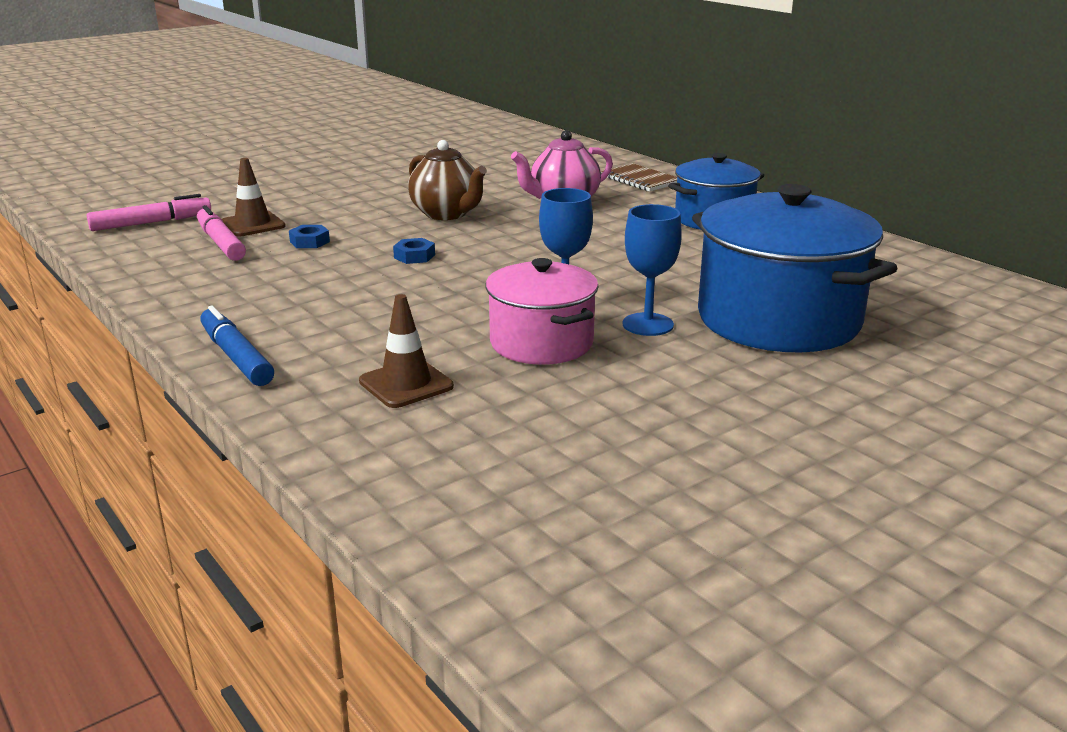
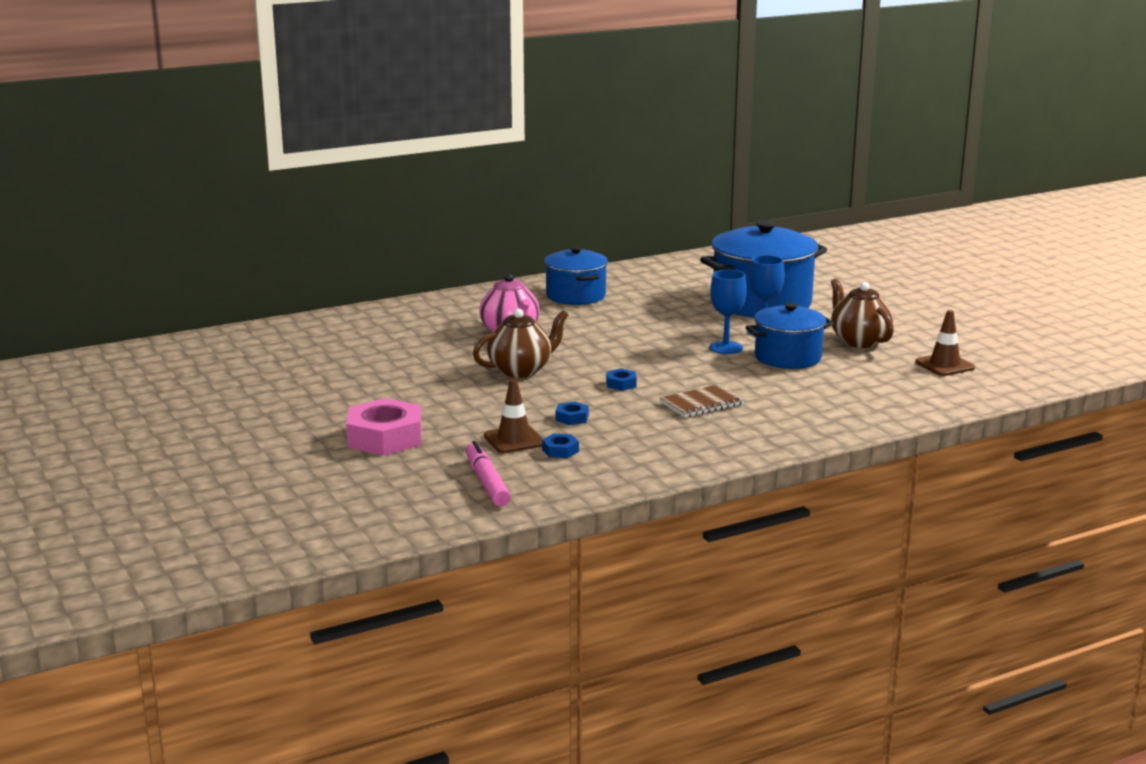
camera: 80 degrees left, 5 degrees down
(221, 243) = (560, 450): pink marker -> blue nut
(236, 357) = (801, 437): blue marker -> none
(266, 184) = (385, 437): none -> pink nut
(406, 384) = (843, 392): brown traffic cone -> brown traffic cone (944, 365)
(541, 343) = (788, 357): pink pot -> blue pot
(640, 180) = (464, 305): brown notebook -> brown notebook (702, 403)
(644, 396) = (859, 341): none -> brown teapot

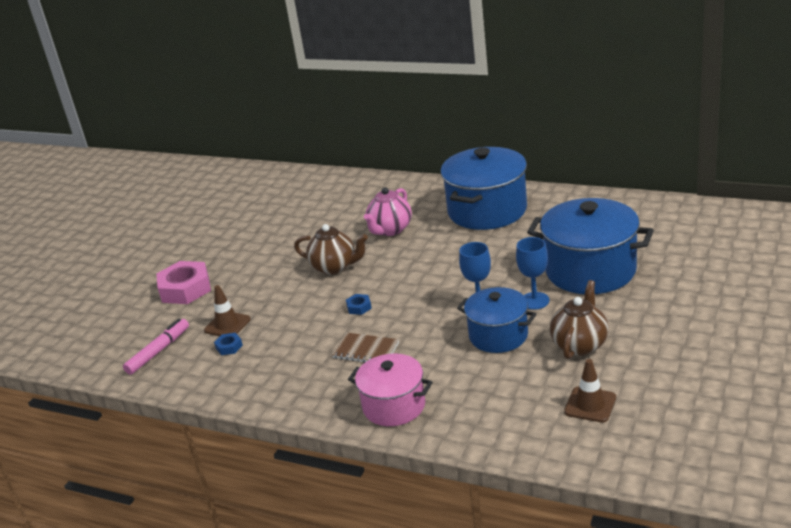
camera: 55 degrees right, 10 degrees up
(572, 418) = (283, 323): blue nut -> none
(576, 296) = (487, 211): blue pot -> blue pot, size x1.63
(813, 420) = (394, 406): none -> pink pot

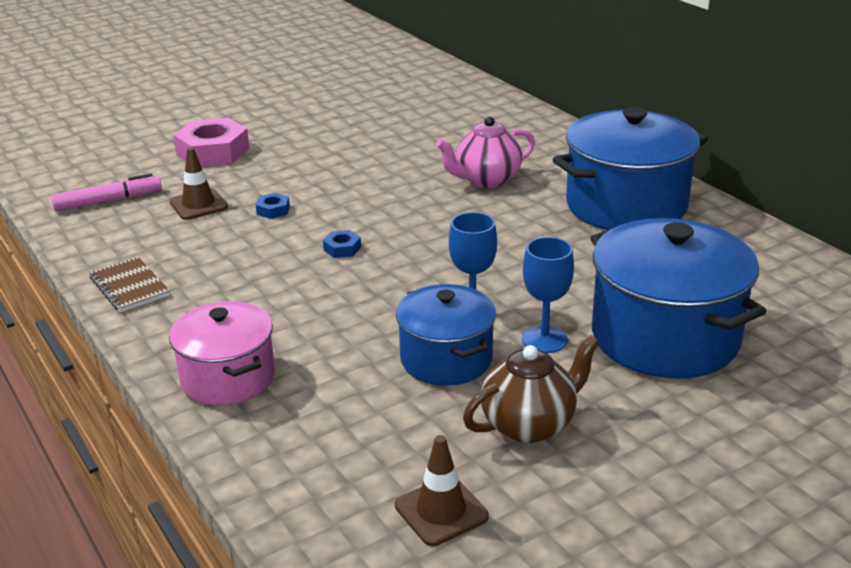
camera: 30 degrees right, 0 degrees up
(229, 347) = (169, 228): blue nut -> blue nut (273, 210)
(334, 267) = (376, 194): brown teapot -> none
(366, 350) = (285, 299): brown notebook -> brown notebook (130, 286)

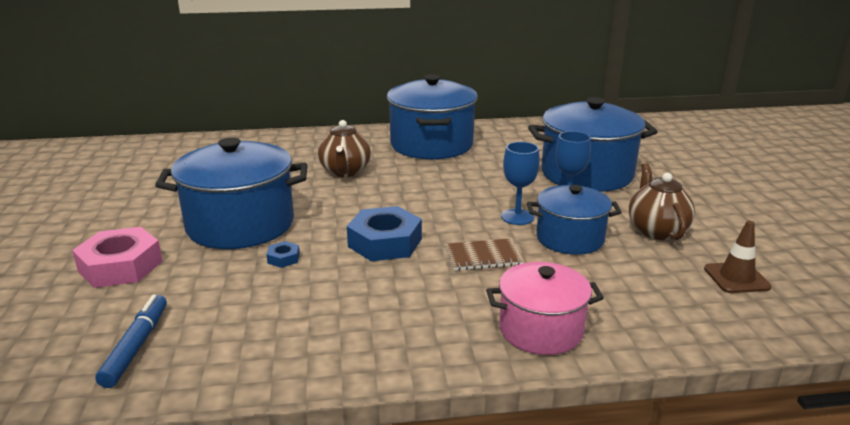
camera: 65 degrees left, 5 degrees down
(108, 201) = (136, 346): pink marker -> blue marker
(130, 286) = (342, 359): brown notebook -> brown notebook (483, 256)
(198, 205) = (222, 293): brown traffic cone -> none
(319, 171) = (240, 225): none -> blue pot
(342, 248) = (385, 242): blue nut -> blue nut, size x2.28
(486, 180) = (345, 172): pink teapot -> brown teapot

